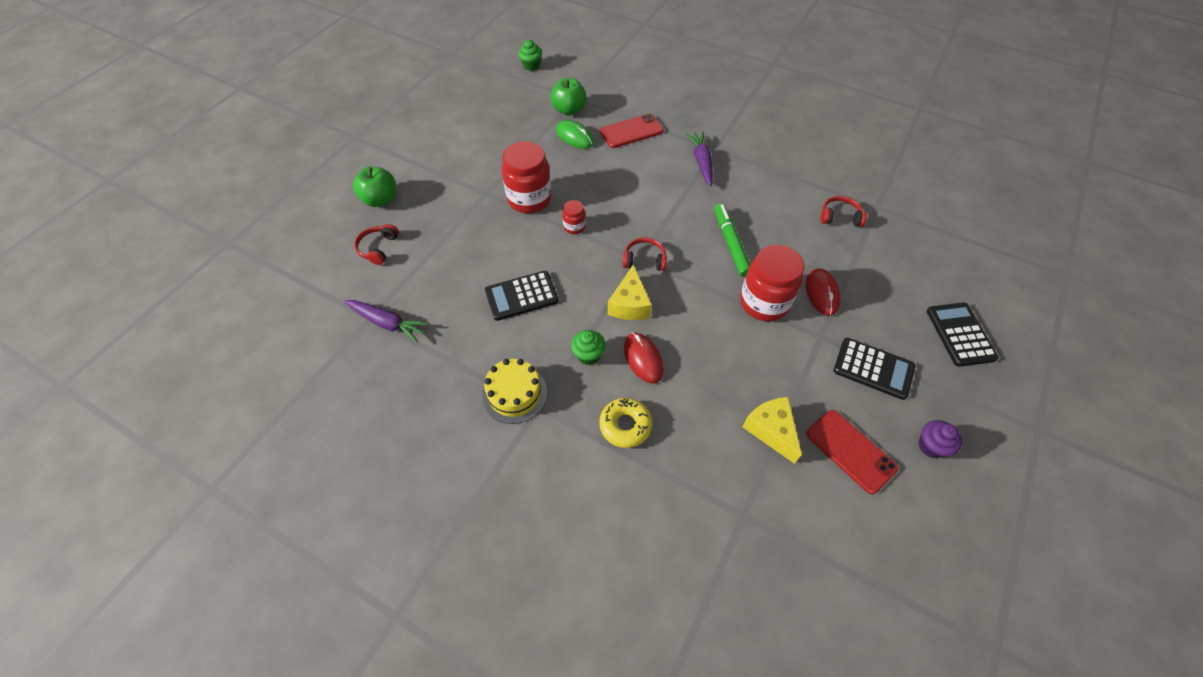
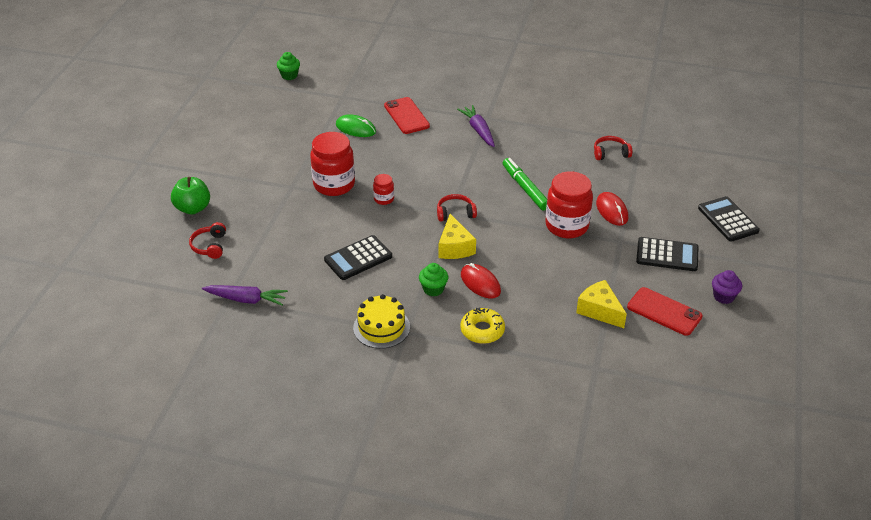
camera: 15 degrees left, 15 degrees down
(569, 110) = (341, 107): green apple -> none
(631, 131) = (406, 116): red phone -> red phone turned 75 degrees counterclockwise

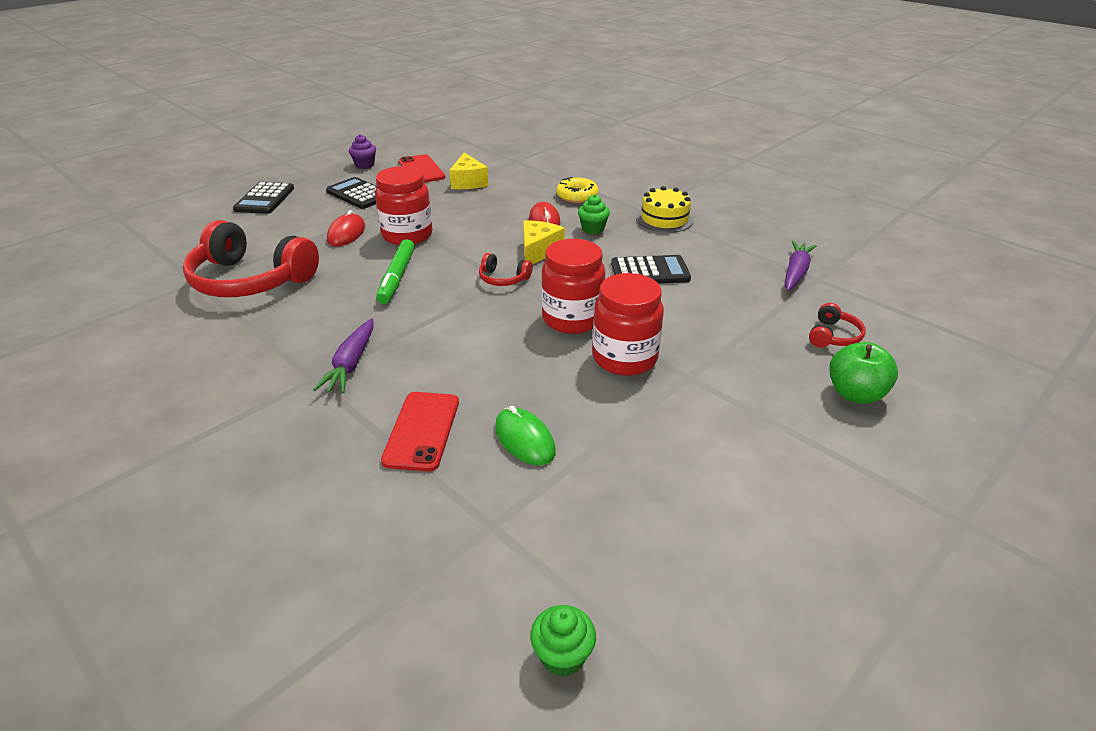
camera: 150 degrees left, 5 degrees down
(246, 299) = (795, 272): purple carrot -> purple carrot turned 75 degrees clockwise
(384, 199) = (572, 319): red jar -> red jar, size x2.08
(610, 153) = (250, 280): red headphones -> red headphones, size x2.30

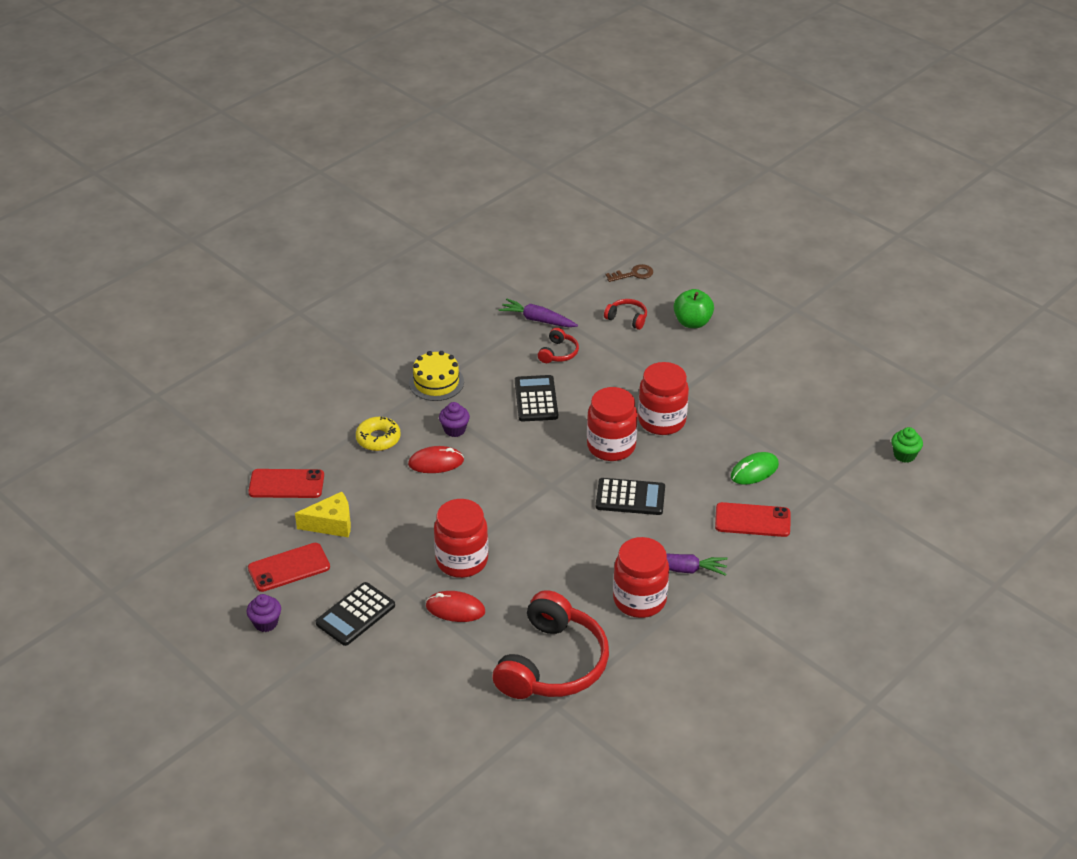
camera: 90 degrees left, 5 degrees up
(264, 199) = (361, 700): black calculator -> black calculator (630, 497)
(312, 333) = (639, 600): none -> red jar
(397, 277) = (546, 558): green marker -> none
(503, 279) = (549, 488): red headphones -> red headphones (558, 353)
(518, 165) = (286, 484): none -> red phone
(538, 251) = (498, 466): yellow cheese -> none
(593, 229) = (454, 430): green cupcake -> purple cupcake
(939, 343) = (633, 274): none -> brown key

